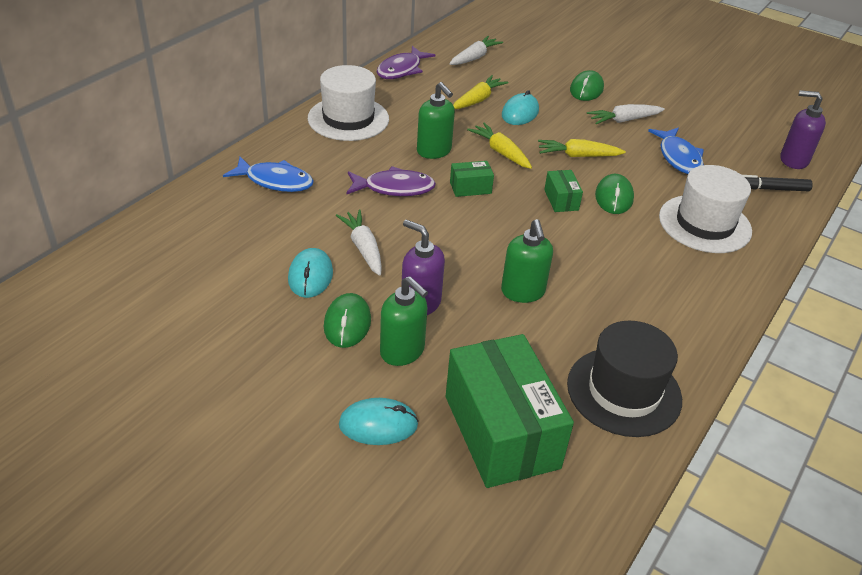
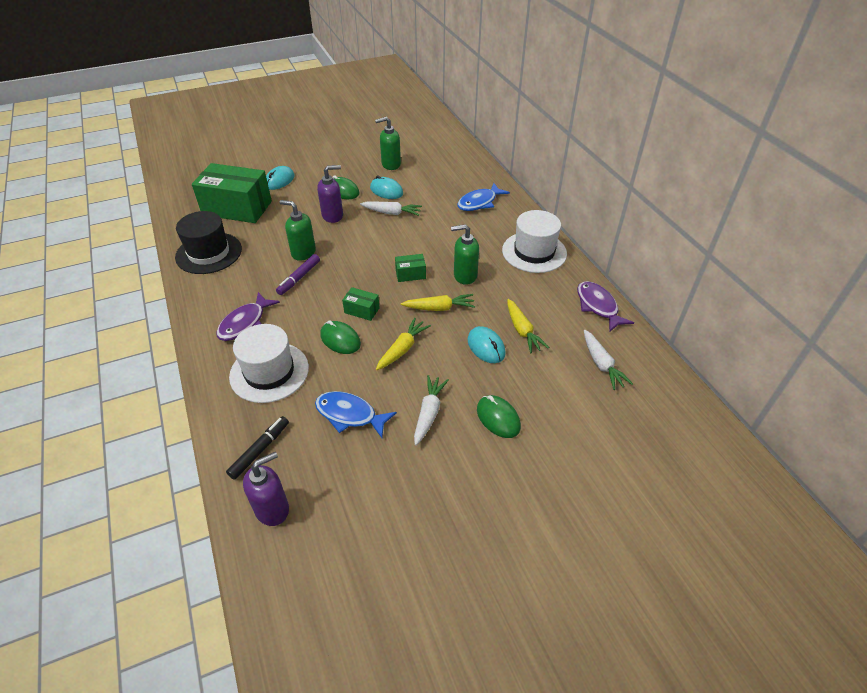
camera: 125 degrees right, 5 degrees up
(394, 188) = (436, 243): purple fish -> purple fish (245, 323)
(402, 351) = (309, 199): green soap dispenser -> green soap dispenser (390, 164)
(470, 188) = (410, 274): green box -> green box turned 60 degrees clockwise
(569, 271) = (299, 278): none -> purple marker

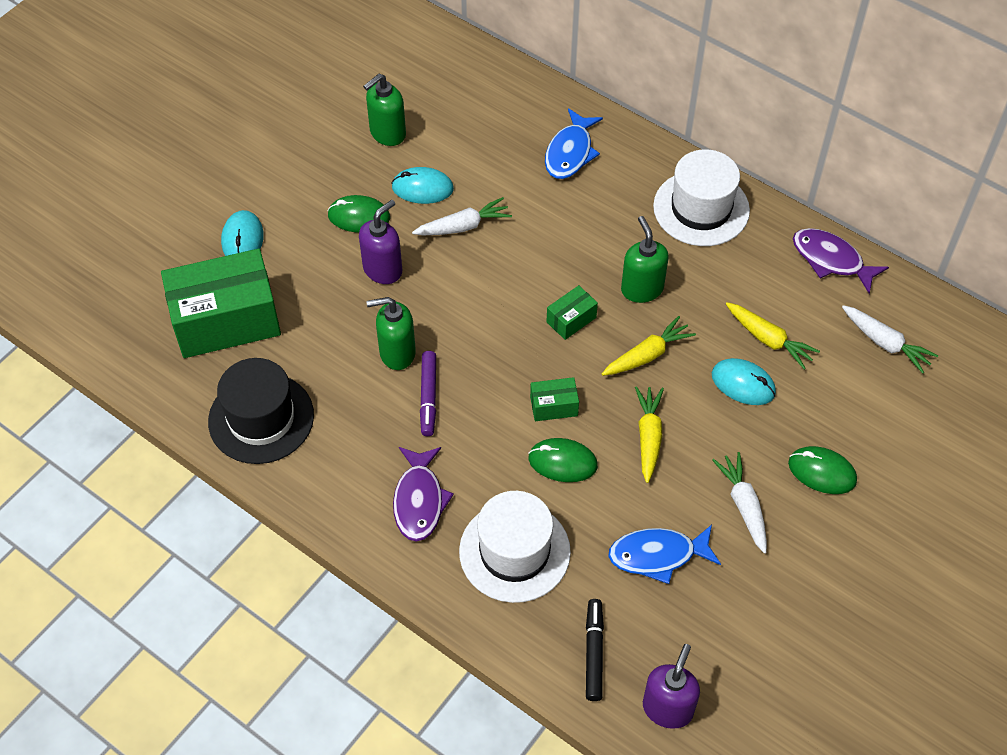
camera: 30 degrees left, 10 degrees up
(465, 276) = (642, 289): green soap dispenser -> green soap dispenser turned 105 degrees clockwise

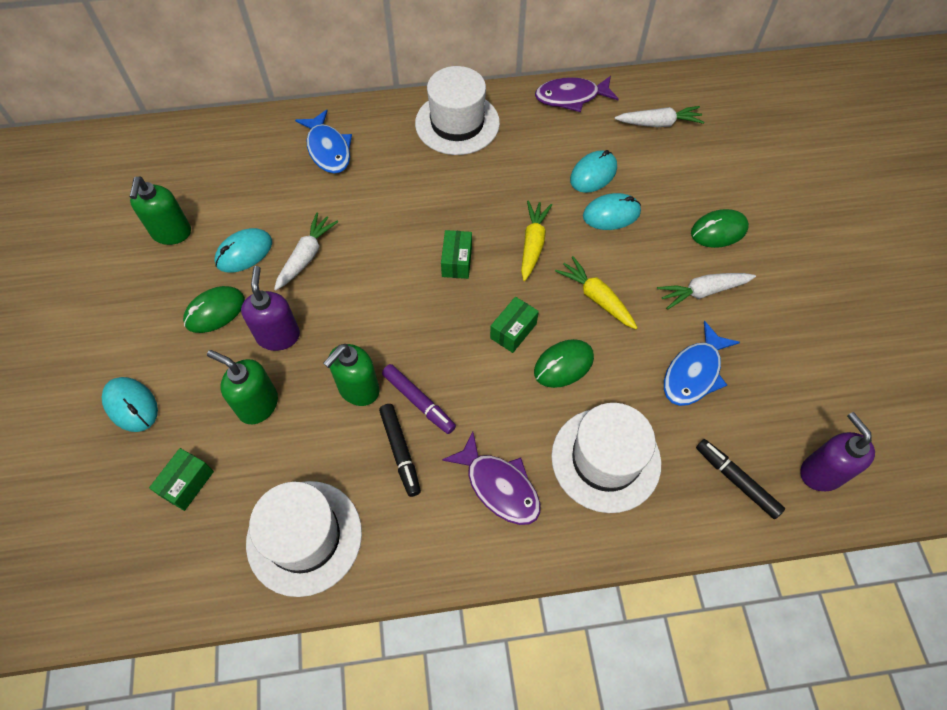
camera: 45 degrees left, 5 degrees up
(226, 321) = (187, 483): green box -> green box, size x0.43
(261, 418) = (304, 537): black hat -> white hat
(379, 419) = (400, 451): none -> black marker
(642, 289) = (479, 203): green soap dispenser -> green soap dispenser (258, 405)
(743, 505) = (702, 292): white carrot -> white carrot turned 45 degrees counterclockwise
(768, 340) = (593, 174): yellow carrot -> turquoise mouse

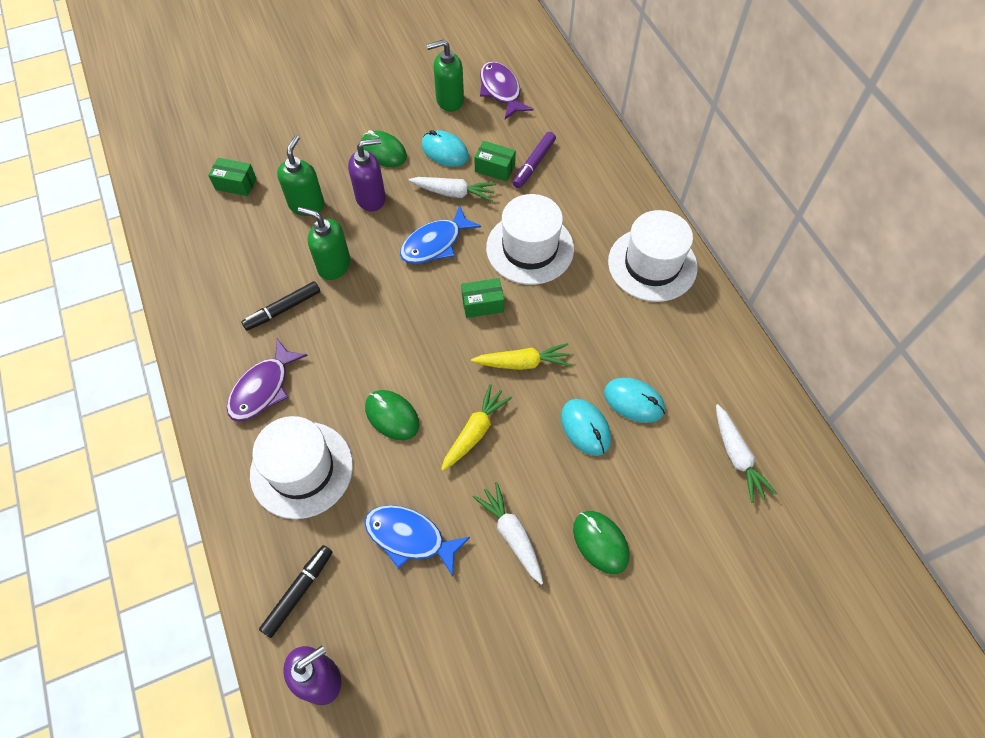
camera: 75 degrees right, 0 degrees up
(131, 405) = (291, 131): turquoise mouse -> none
(304, 537) = (203, 266): white hat -> white hat (530, 248)
(328, 149) = (576, 173): blue fish -> blue fish (435, 243)
(419, 401) = (331, 311): purple marker -> purple marker (534, 164)
(513, 331) = (418, 367): green box -> green box (495, 168)
(571, 97) = (736, 360): purple fish -> purple fish (501, 91)

